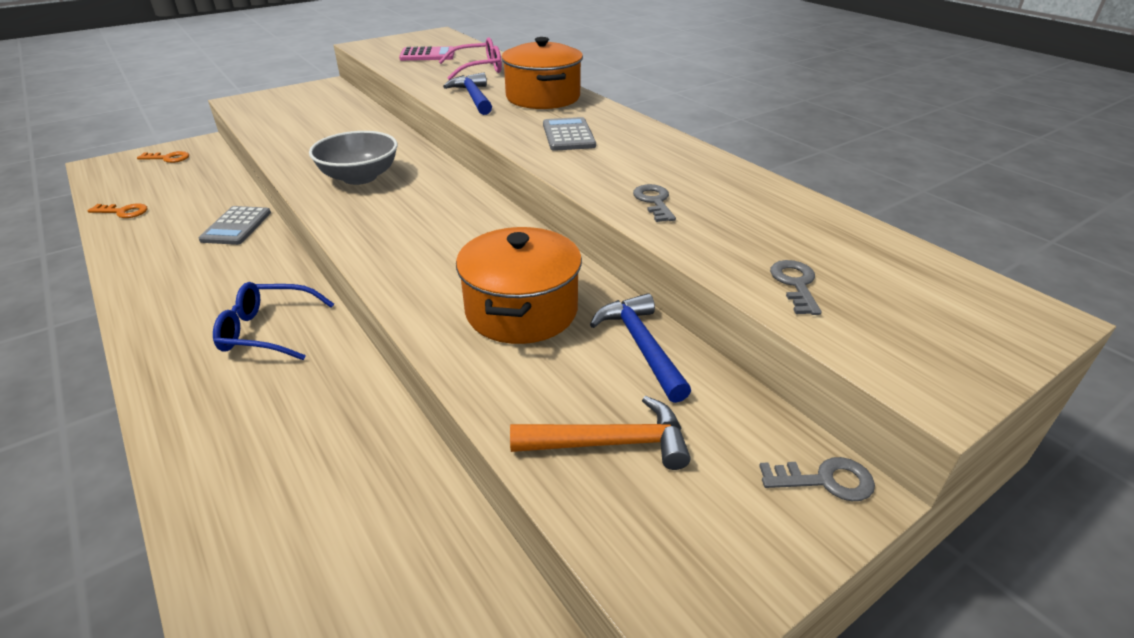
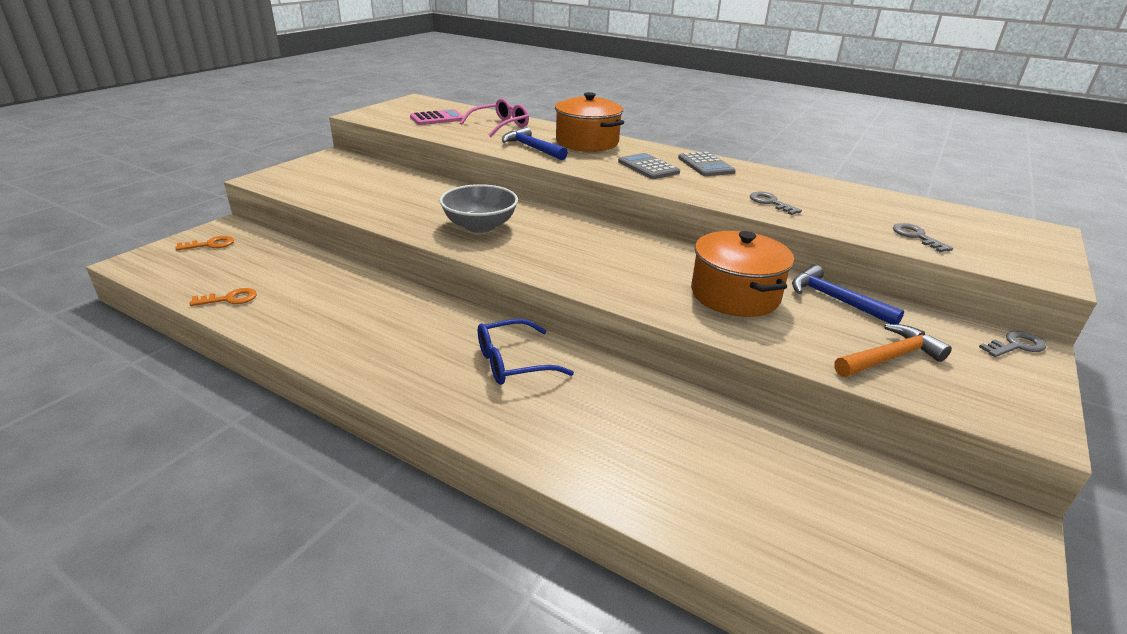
camera: 25 degrees left, 5 degrees down
(236, 226) = (370, 290): grey calculator -> grey calculator (705, 165)

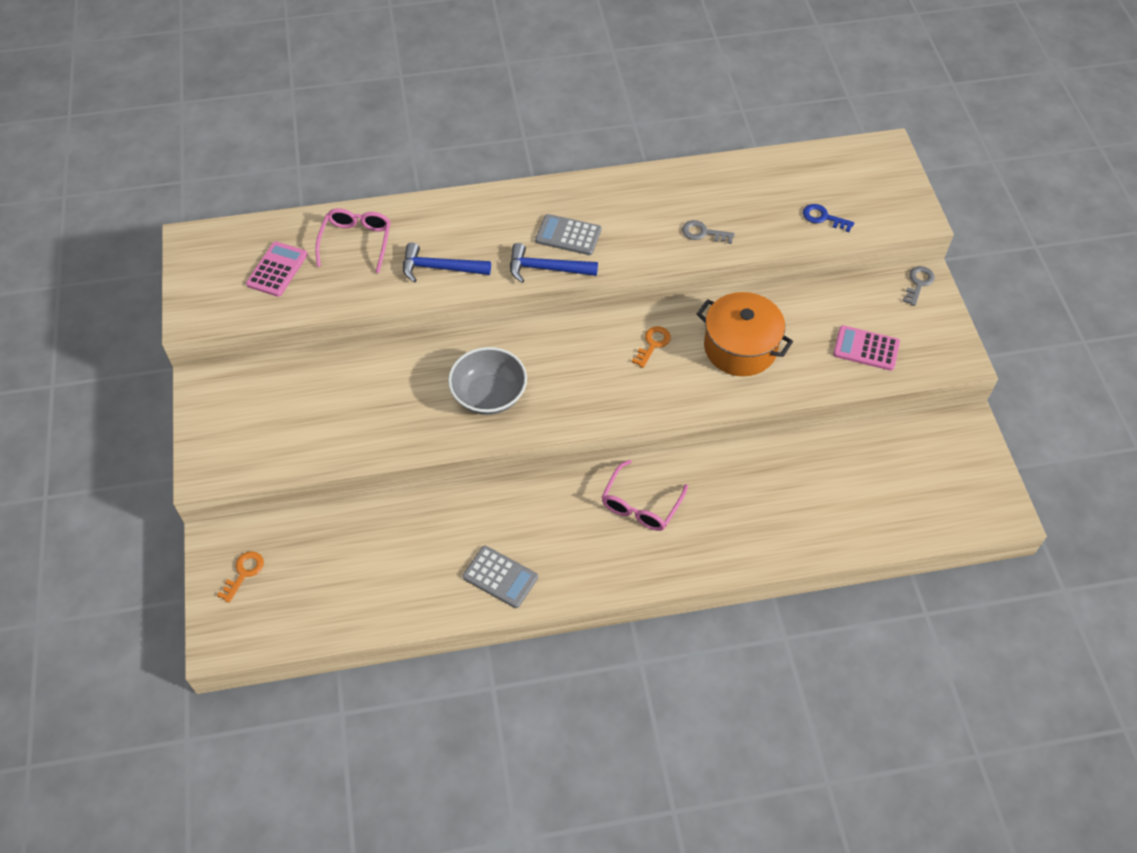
camera: 40 degrees left, 25 degrees up
(229, 299) = (370, 609): orange key -> orange key (653, 344)
(513, 362) = (641, 505): blue glasses -> pink glasses
(587, 142) = (471, 221): orange pot -> none
(705, 165) = (606, 198): grey calculator -> grey calculator (500, 577)
(836, 299) = (799, 306): blue hammer -> blue hammer (546, 269)
(890, 357) = (866, 348): orange hammer -> pink calculator
(916, 237) = (823, 218): grey key -> blue key

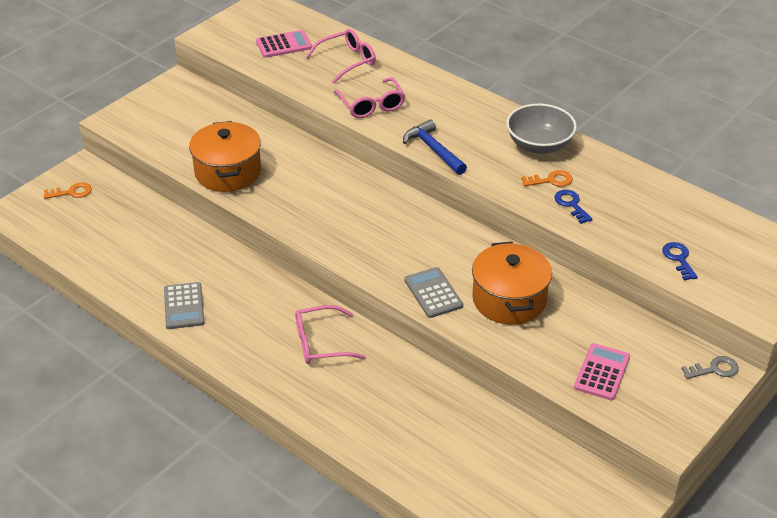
camera: 50 degrees right, 15 degrees down
(385, 430) = (228, 172): none -> orange pot
(440, 268) = (371, 105): blue hammer -> pink glasses
(489, 395) = (310, 200): grey bowl -> grey bowl (539, 145)
(568, 235) = (477, 143): grey calculator -> grey calculator (433, 293)
(653, 344) = (453, 253): orange key -> orange key (551, 180)
(703, 233) = (571, 204): grey key -> blue key
(866, 348) = (602, 372): pink calculator -> pink calculator turned 45 degrees clockwise

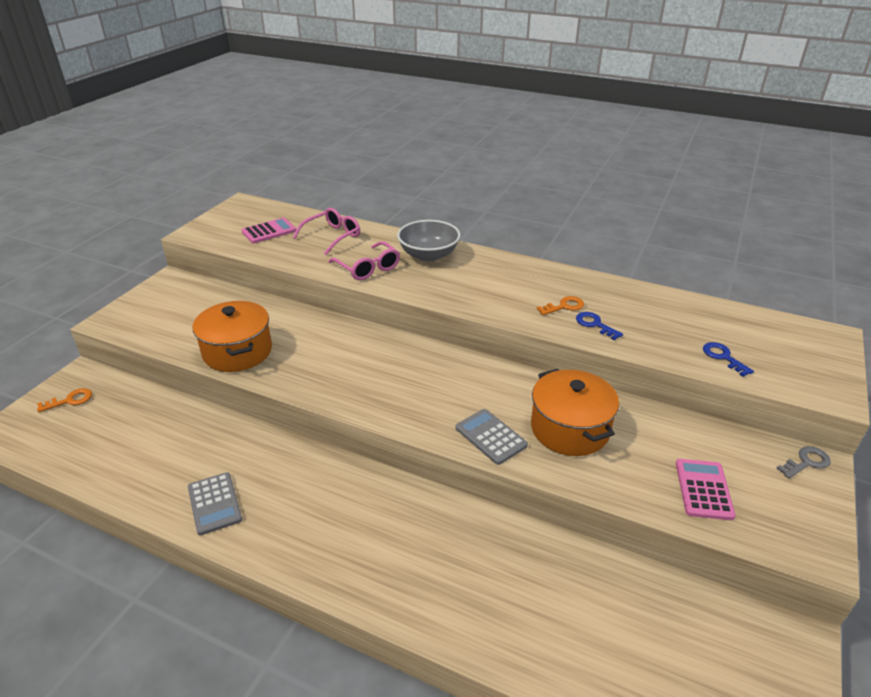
camera: 15 degrees left, 5 degrees down
(321, 343) = (381, 515): pink glasses -> none
(433, 150) = (442, 297): blue hammer -> none
(539, 145) = (537, 279): grey bowl -> grey bowl (429, 255)

